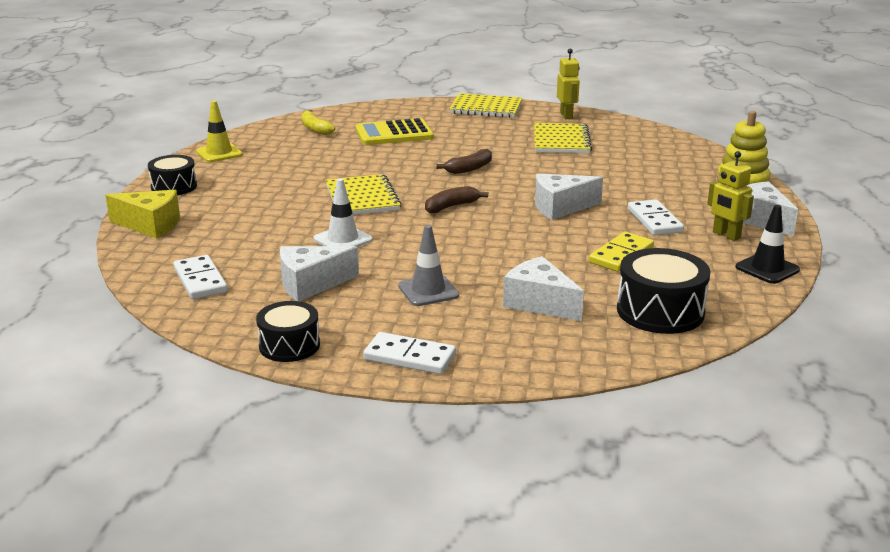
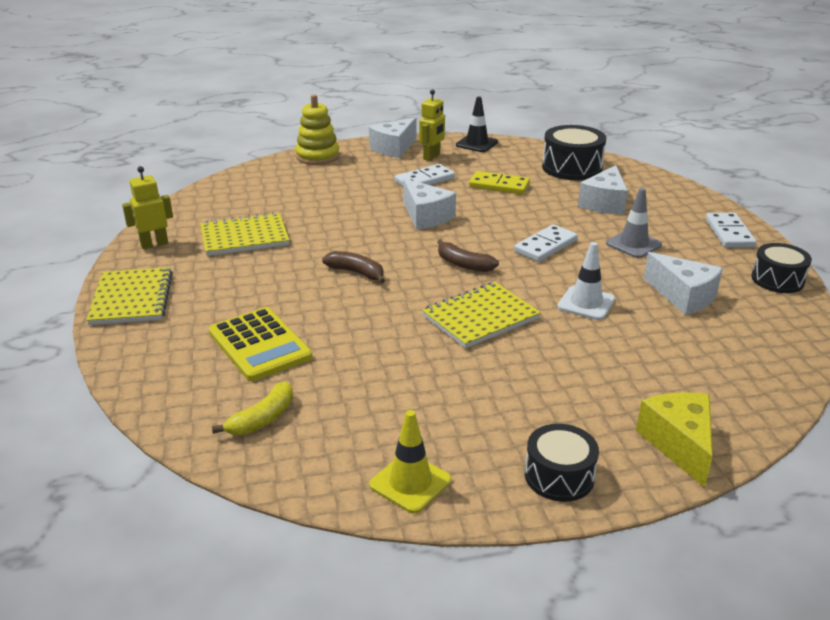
camera: 110 degrees left, 5 degrees up
(200, 280) = (745, 357): white domino -> white domino (545, 246)

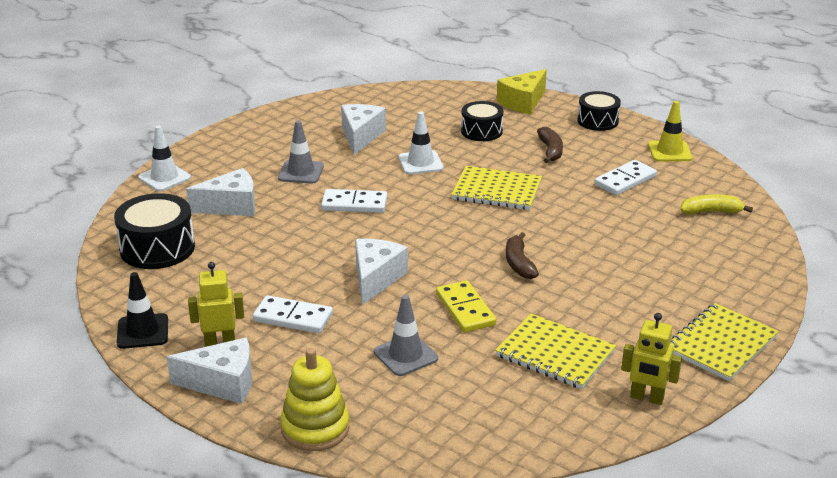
camera: 130 degrees left, 0 degrees up
(259, 345) = (662, 252): yellow calculator -> none
(331, 196) = (405, 355): none -> grey traffic cone
(463, 264) = (435, 225): brown banana -> brown banana (550, 151)
(499, 186) = (254, 270): yellow domino -> yellow domino (465, 309)
(685, 194) = (164, 178): none -> white traffic cone
(729, 233) = (229, 144): white domino -> white domino (625, 180)
(777, 280) = (290, 114): black drum -> black drum (481, 131)

